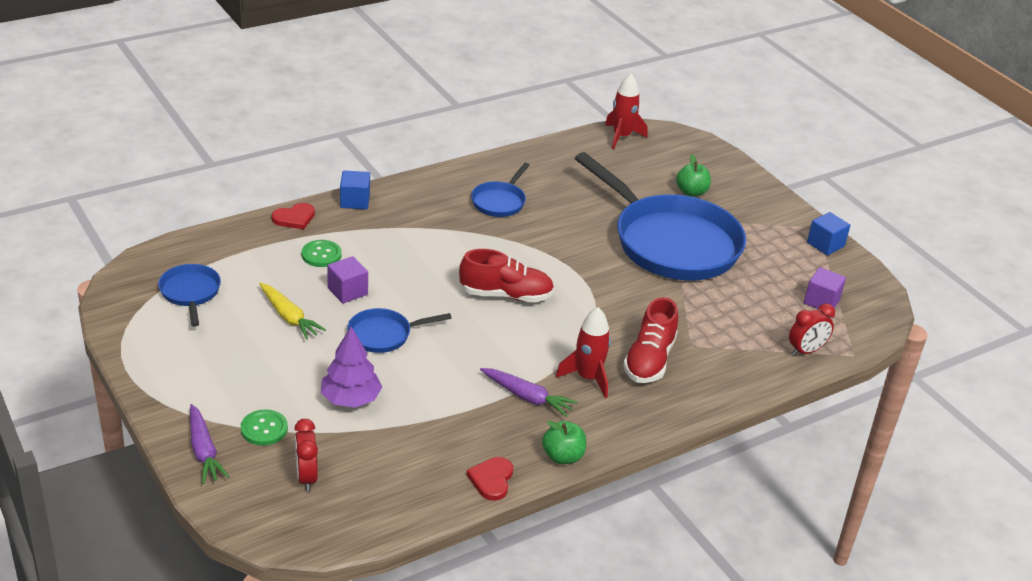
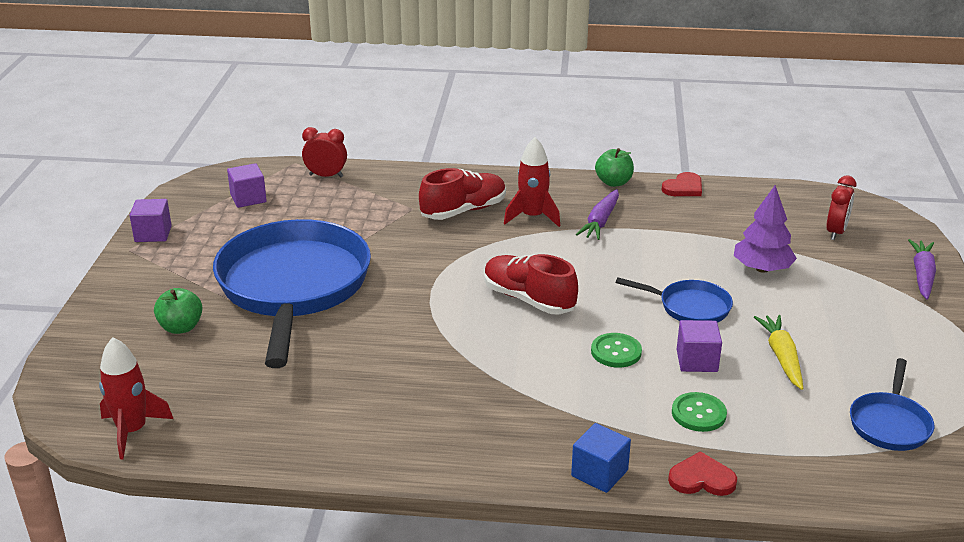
camera: 140 degrees left, 5 degrees down
(264, 429) = (858, 273): green button -> green button (616, 352)
(499, 201) = (413, 400): blue pan -> none
(527, 397) = (600, 221): purple carrot -> purple carrot turned 135 degrees counterclockwise
(825, 244) = (153, 234): blue cube -> purple cube

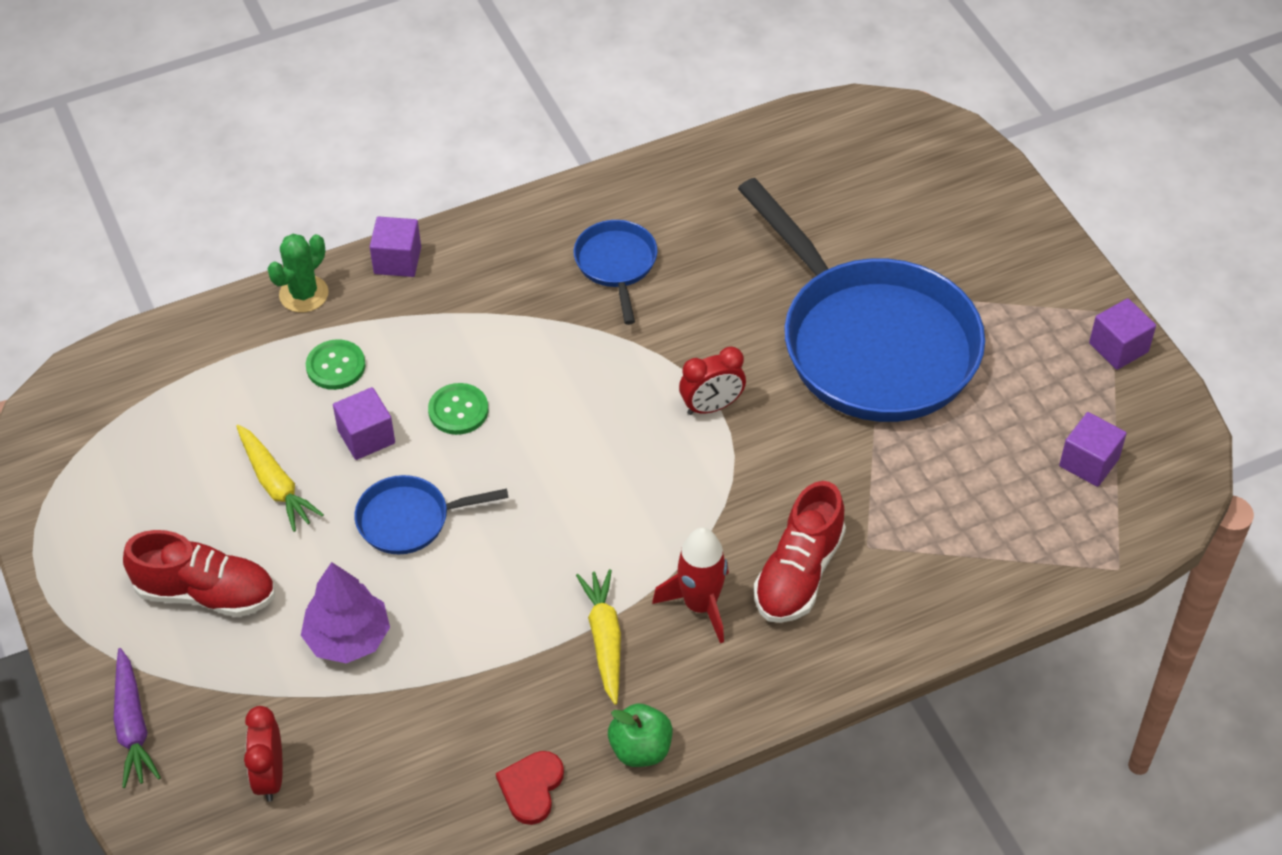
camera: 150 degrees right, 20 degrees up
(132, 431) = (830, 125): red rocket -> none
(181, 327) = (922, 240): green apple -> none
(326, 176) = (1044, 559): red clock -> red clock (711, 406)
(528, 299) = (600, 446): red shoe -> red shoe (206, 593)
(599, 473) = (397, 260): blue cube -> purple cube
(600, 221) = (604, 639): purple carrot -> yellow carrot
(701, 478) = (304, 294): red heart -> green cactus
(890, 424) = (139, 438): blue pan -> blue pan (616, 265)

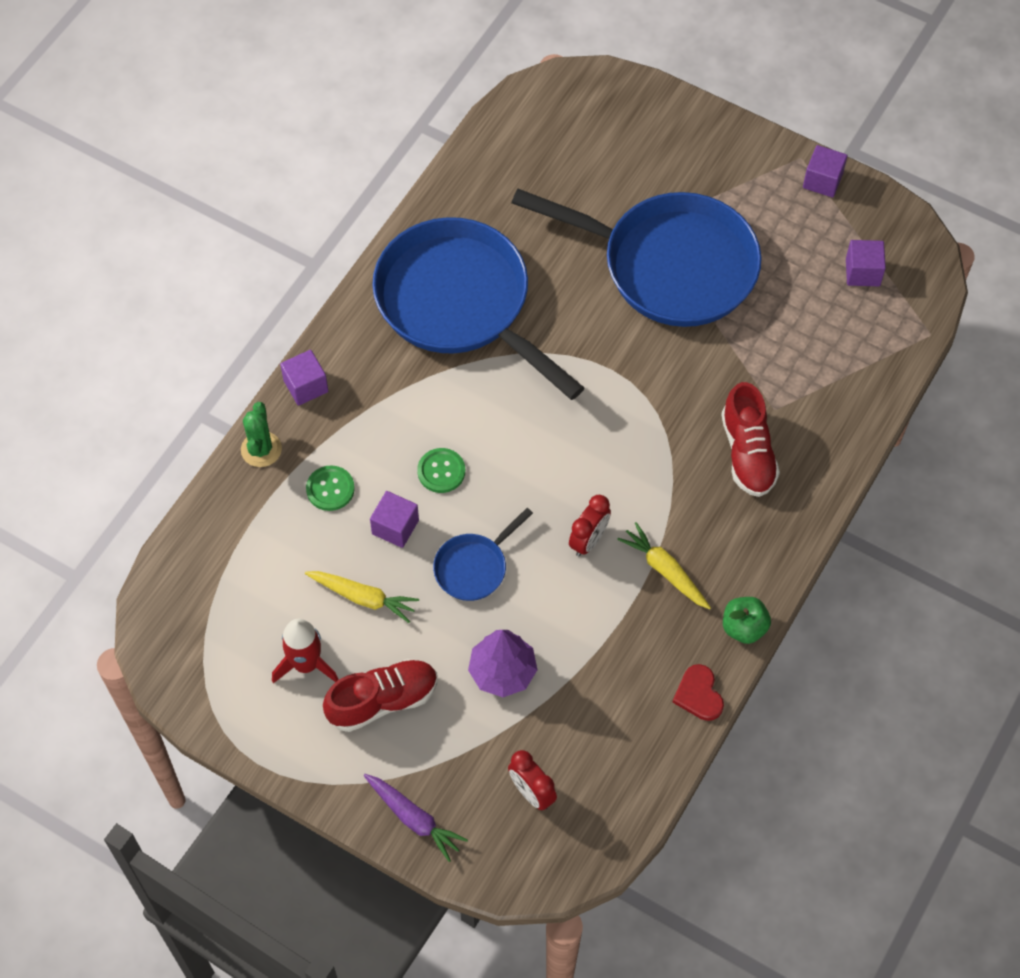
camera: 35 degrees left, 10 degrees up
(616, 265) = (459, 303): blue pan -> blue pan, size x2.28
(700, 605) = (705, 511): red rocket -> red rocket (306, 664)
(711, 406) = (604, 370): red clock -> red clock (588, 540)

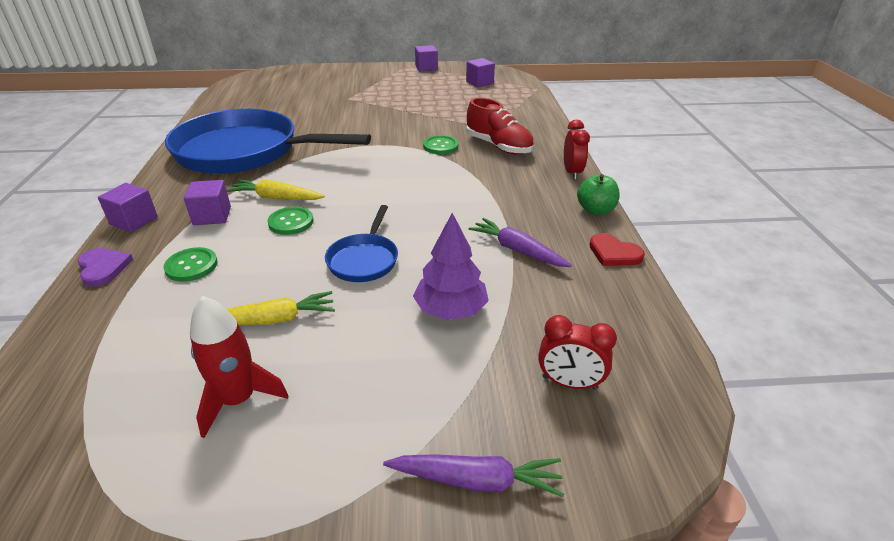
camera: 35 degrees left, 25 degrees down
(261, 449) = (103, 268): green cactus -> purple heart
(382, 701) = (351, 388): red shoe -> none
(395, 527) = (272, 264): purple cube -> purple cube (212, 216)
(588, 540) = (441, 213): red clock -> red clock (572, 172)
(615, 637) = (517, 250): none -> purple carrot
(665, 570) = (510, 206): yellow carrot -> yellow carrot (276, 198)
(670, 265) = (374, 106): blue pan -> none
(680, 414) = (440, 146): none -> green button

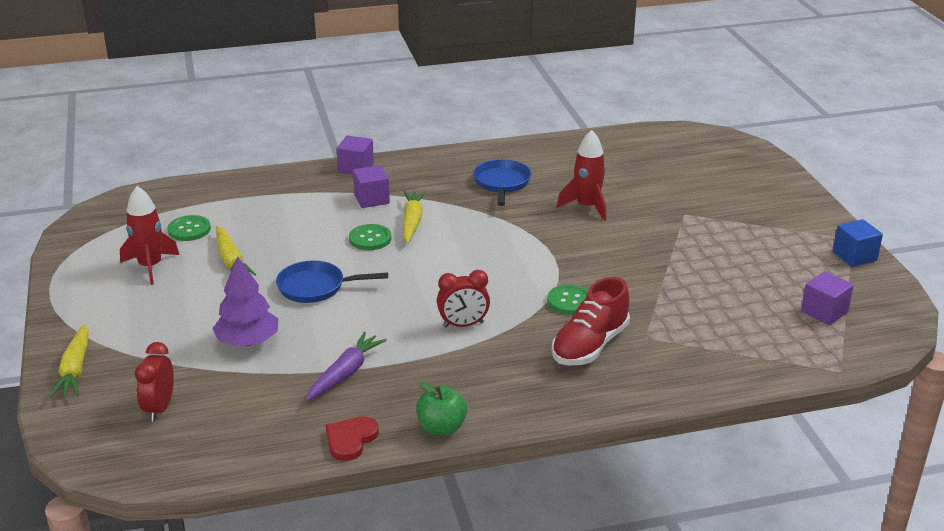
camera: 80 degrees right, 5 degrees down
(103, 268) = (288, 177): purple heart -> none
(191, 266) = (295, 210): green button -> green button (189, 230)
(244, 152) = (502, 183): blue pan -> blue pan, size x0.44
(312, 125) = (587, 207): none -> red rocket
(426, 68) = (854, 256): purple cube -> blue cube
(476, 480) = (75, 369): purple carrot -> yellow carrot
(572, 172) = (535, 409): red clock -> red clock (463, 325)

